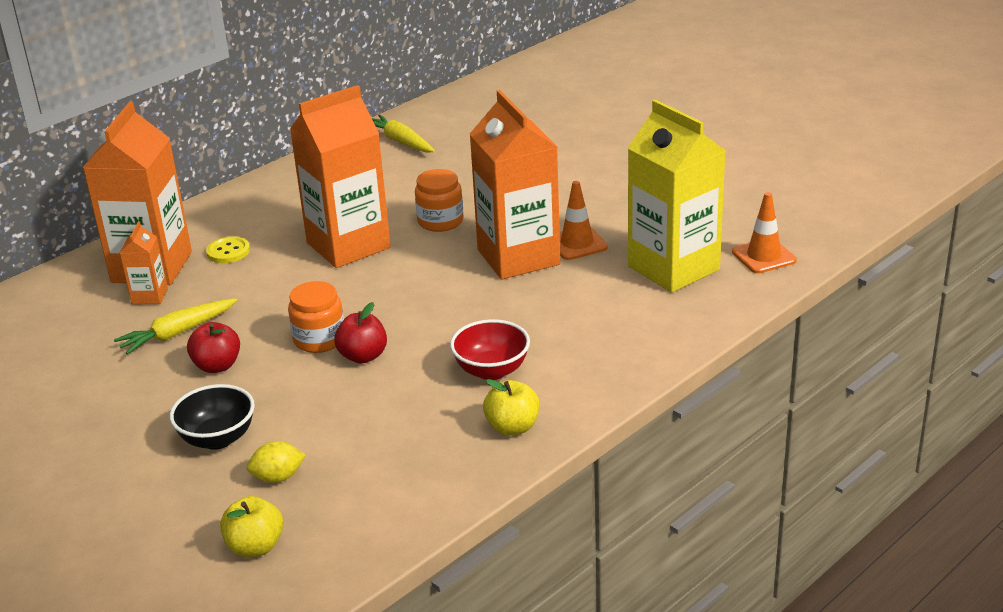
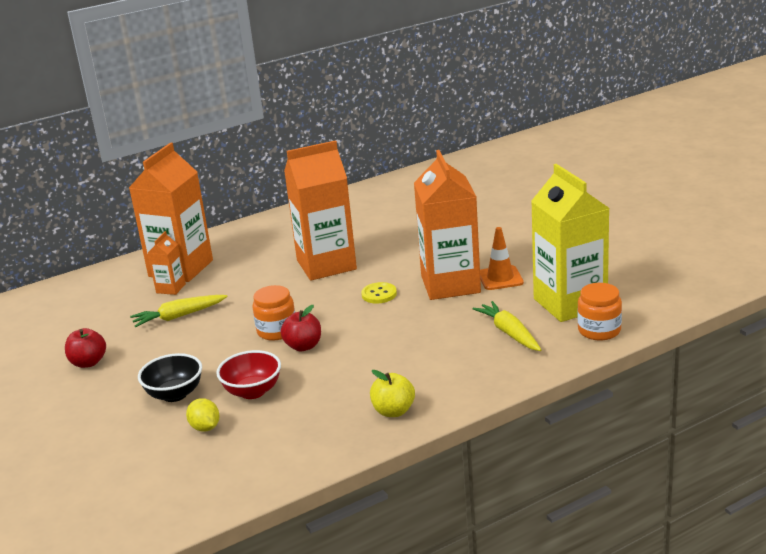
camera: 15 degrees right, 5 degrees down
(217, 366) = (196, 342): red apple -> red apple (88, 362)
(228, 252) = (238, 262): yellow button -> yellow button (379, 294)
(255, 547) = (168, 476): yellow apple -> none
(278, 477) = (205, 427): yellow lemon -> yellow lemon turned 60 degrees clockwise
(400, 141) = (396, 193): yellow carrot -> yellow carrot (509, 333)
(440, 221) = (402, 253): orange jar -> orange jar (599, 330)
(491, 370) = (395, 367): red bowl -> red bowl (252, 391)
(764, 256) = (648, 301): orange traffic cone -> none

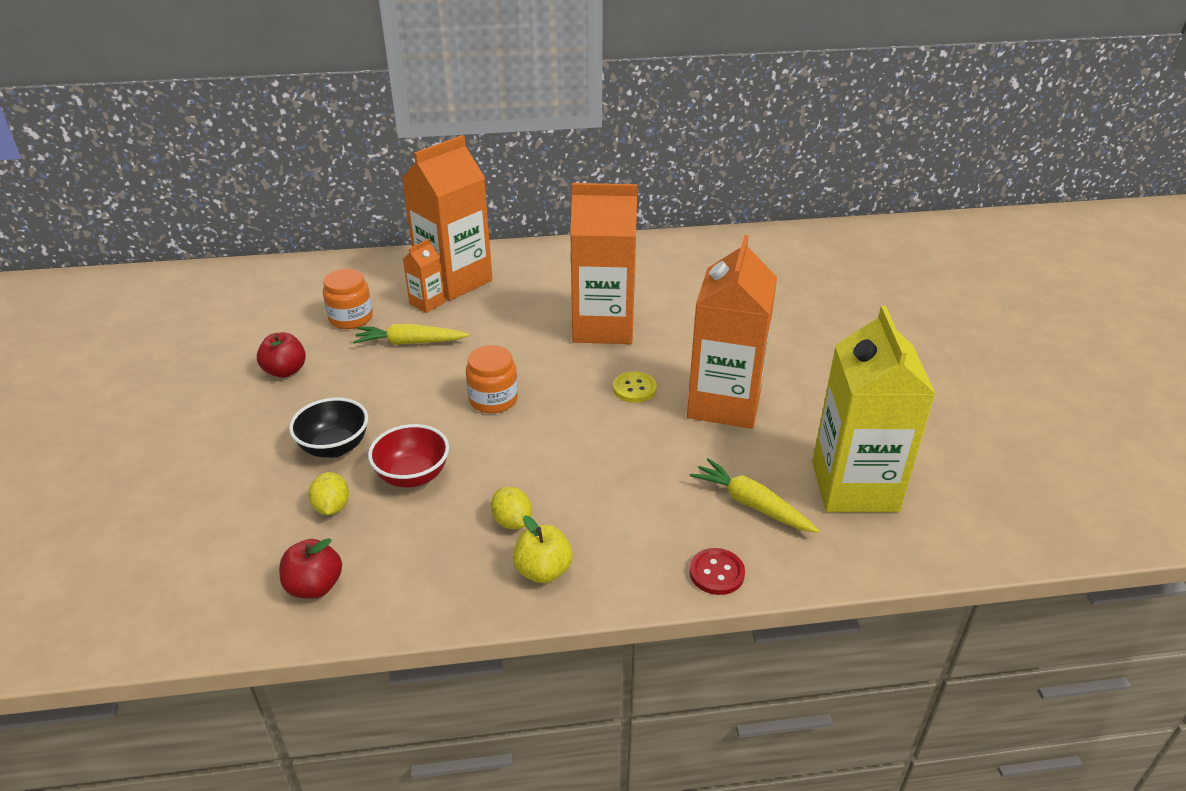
camera: 20 degrees right, 10 degrees up
(303, 346) = (506, 432): red apple -> red apple (315, 586)
(349, 393) = (512, 521): none -> yellow lemon
(500, 278) = (789, 415): orange traffic cone -> none
(509, 333) = (751, 504): yellow carrot -> yellow carrot turned 45 degrees counterclockwise
(512, 375) = (716, 573): none -> red button
(599, 330) = (869, 545): orange jar -> orange jar (351, 318)

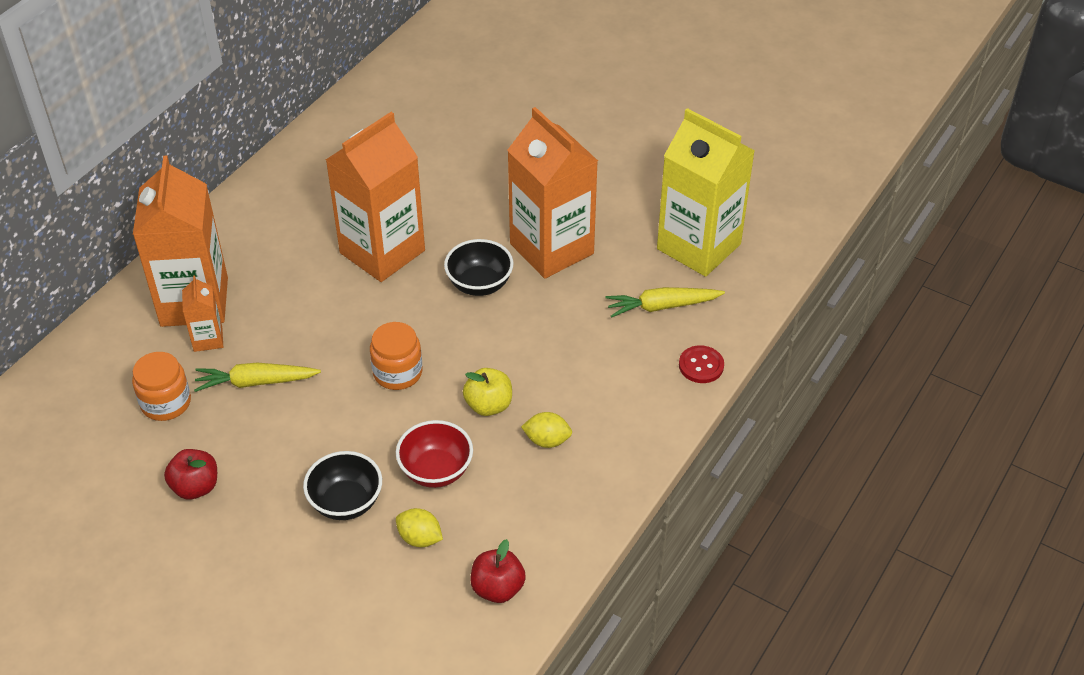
camera: 50 degrees left, 10 degrees up
(410, 343) = (255, 382): yellow carrot -> yellow carrot turned 45 degrees clockwise
(543, 571) = (611, 451): yellow apple -> yellow apple (488, 405)
(634, 388) = (479, 284): yellow button -> black bowl

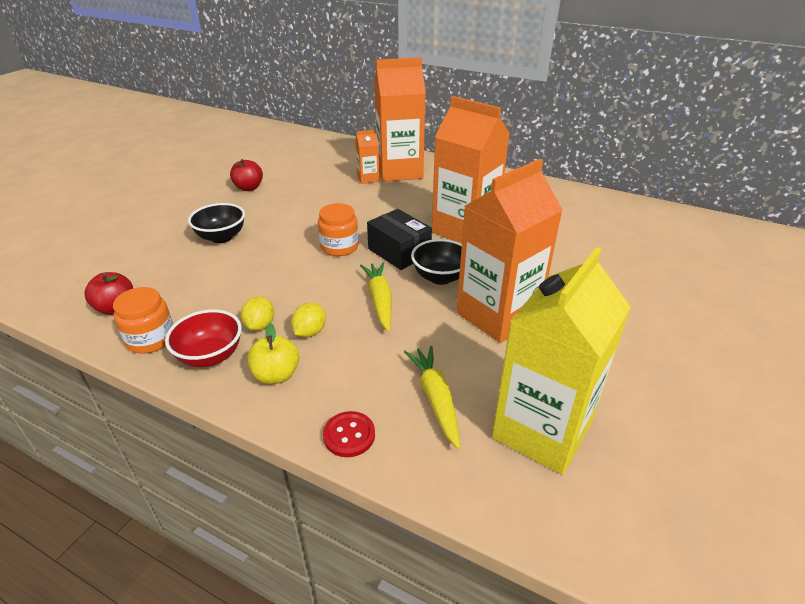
camera: 85 degrees right, 10 degrees down
(166, 403) = (316, 173): orange jar -> orange jar (151, 339)
(255, 382) = (331, 196): yellow carrot -> yellow carrot (380, 300)
(420, 316) = (399, 252): none -> black box
(420, 538) = (179, 269): yellow lemon -> yellow lemon (310, 332)
(436, 471) = (240, 271): red bowl -> red bowl (210, 356)
(488, 405) = (303, 291): yellow apple -> yellow apple (276, 375)

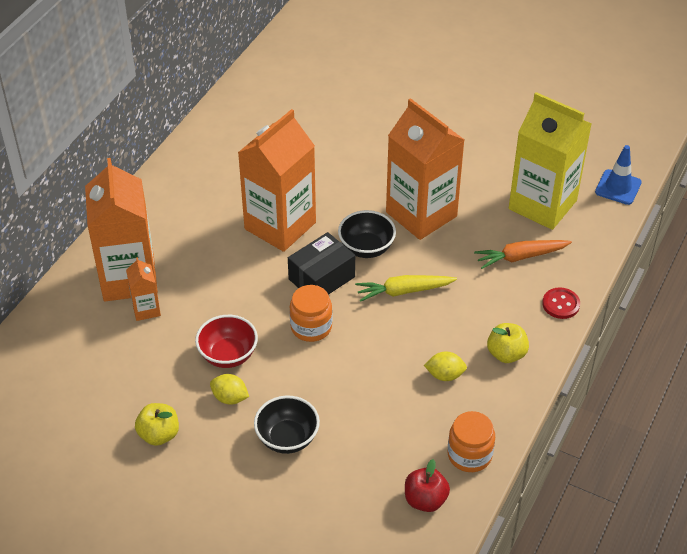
camera: 90 degrees left, 10 degrees up
(210, 356) = (488, 403): red bowl -> red bowl (228, 355)
(249, 188) = (159, 434): red apple -> yellow apple
(310, 332) = (451, 338): yellow lemon -> yellow lemon (230, 398)
(435, 398) = (520, 257): yellow carrot -> orange carrot
(613, 543) = (618, 187): none -> blue traffic cone

